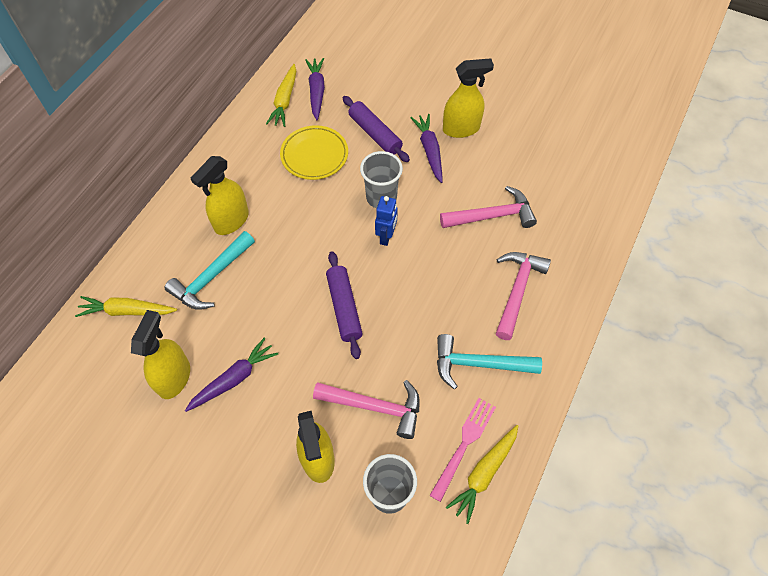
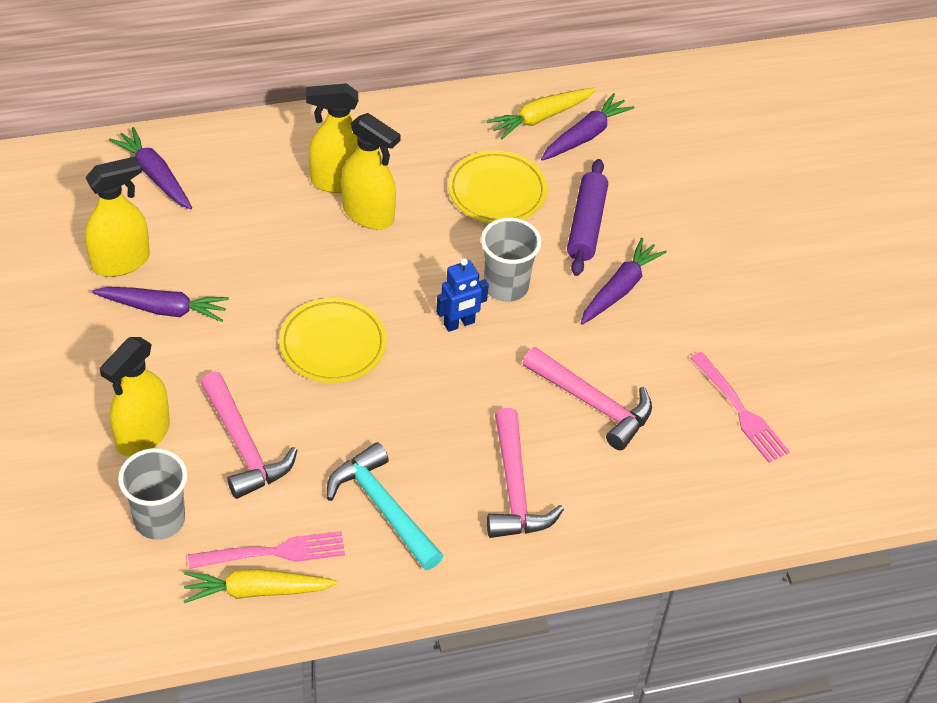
camera: 45 degrees right, 10 degrees down
(127, 311) = (155, 175): yellow carrot -> purple carrot
(211, 277) = (257, 212): turquoise hammer -> none
(344, 308) = (333, 345): purple rolling pin -> yellow plate
(461, 129) = (686, 298): yellow spray bottle -> yellow spray bottle (368, 214)
(517, 291) = (514, 488): pink hammer -> pink hammer turned 105 degrees clockwise
(549, 159) = (740, 410): none -> pink fork

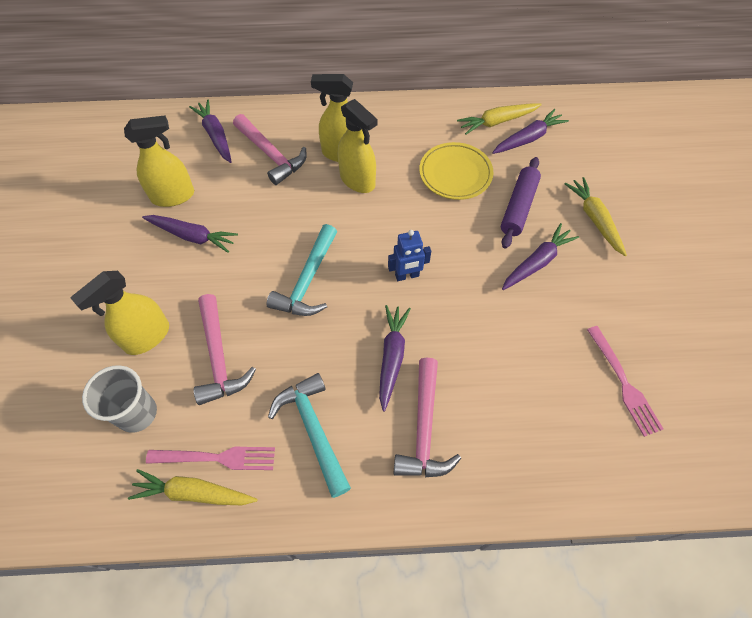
camera: 15 degrees right, 10 degrees up
(333, 345) = (307, 280): yellow plate -> turquoise hammer
(460, 418) = (392, 357): none -> purple carrot
(506, 286) = (448, 249): grey cup -> none
(592, 404) = (501, 359): pink hammer -> pink hammer (271, 155)
(684, 229) = (594, 219): none -> yellow carrot

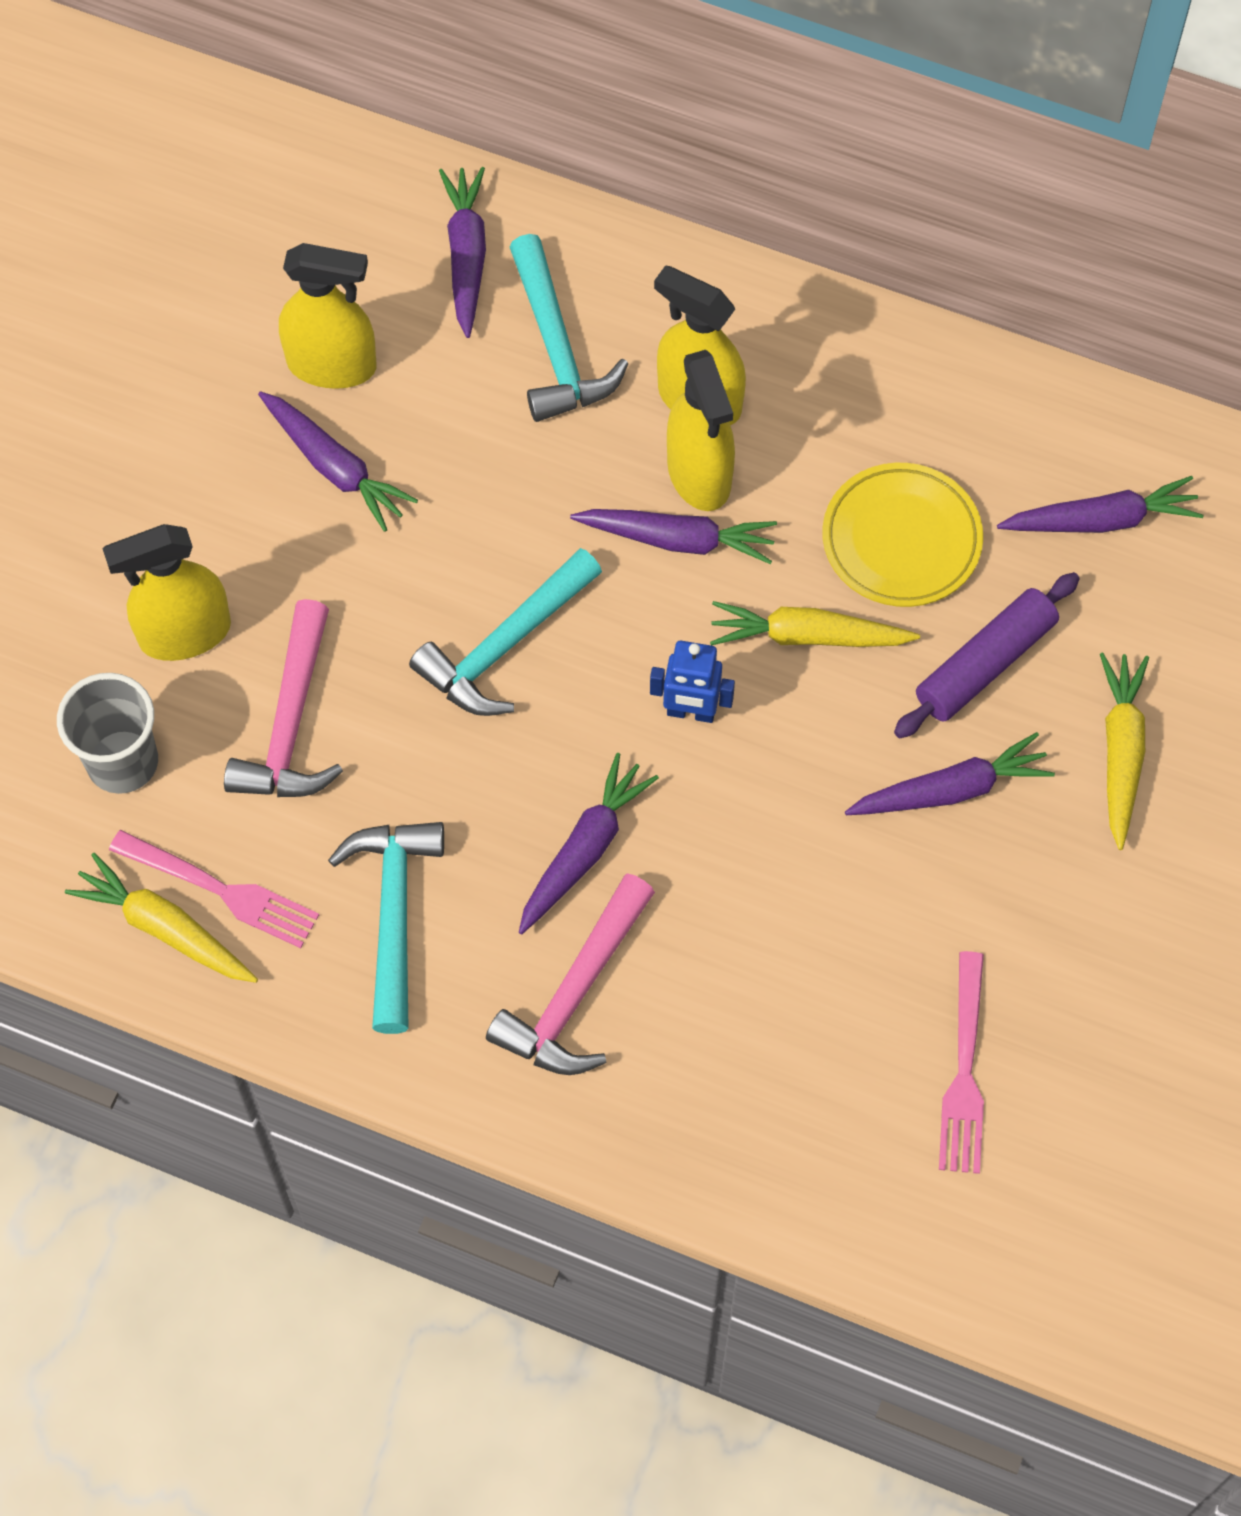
camera: 25 degrees right, 5 degrees up
(271, 155) = (556, 346): pink hammer -> turquoise hammer
(362, 208) = (678, 539): none -> purple carrot
(497, 122) = (1060, 454): yellow carrot -> yellow carrot (808, 636)

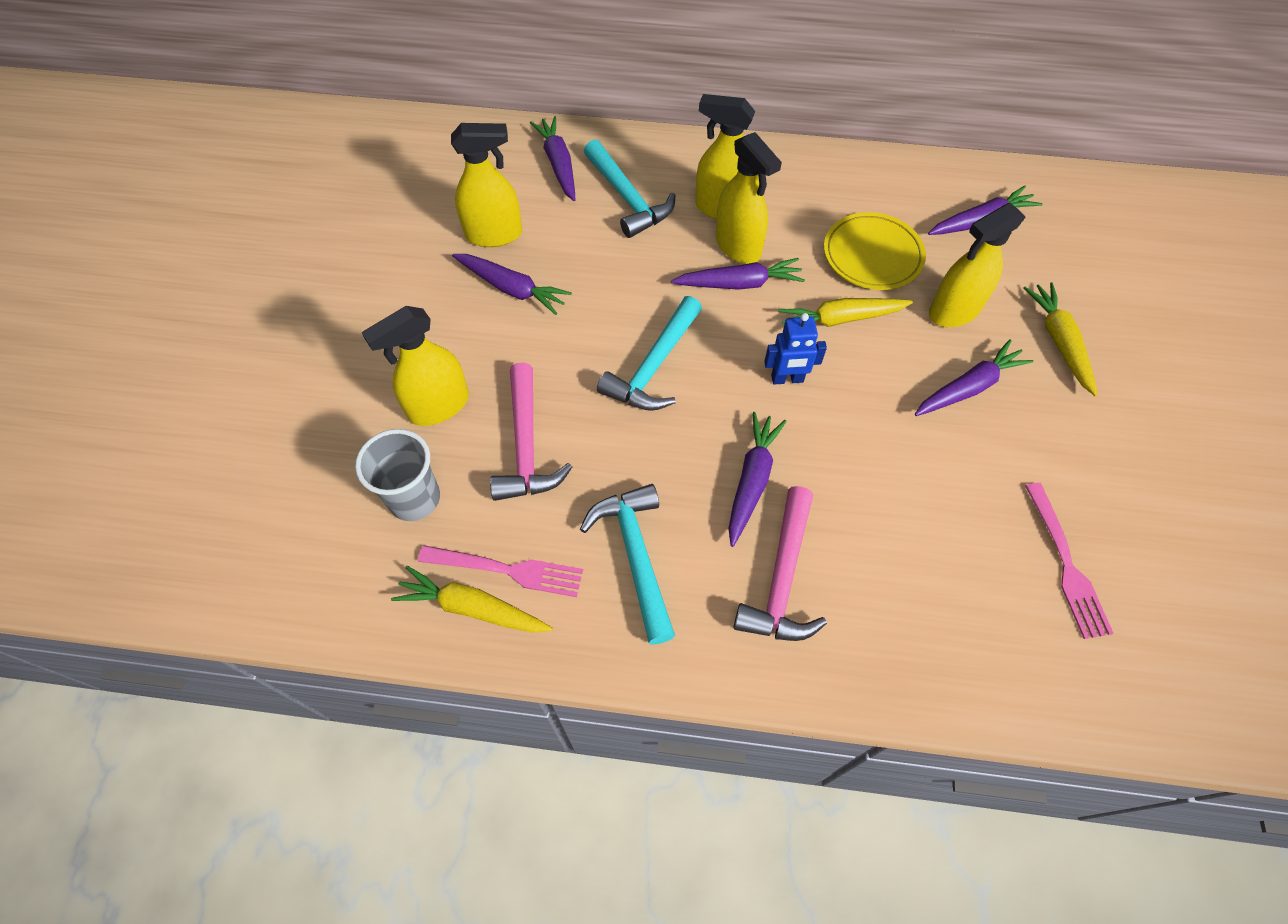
camera: 15 degrees left, 5 degrees down
(985, 663) = (953, 311): purple rolling pin -> yellow spray bottle

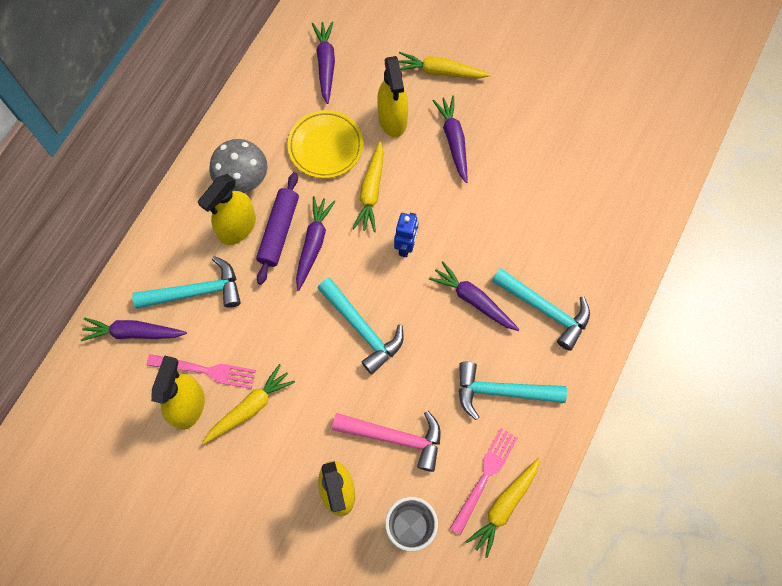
camera: 70 degrees left, 10 degrees up
(512, 288) = (250, 407): purple carrot -> yellow carrot
(738, 246) = (279, 231): yellow spray bottle -> purple rolling pin
(782, 578) = (544, 309): pink hammer -> turquoise hammer
(783, 194) = (243, 179): none -> grey mushroom
(1066, 564) = (586, 151): pink fork -> pink fork (205, 370)

